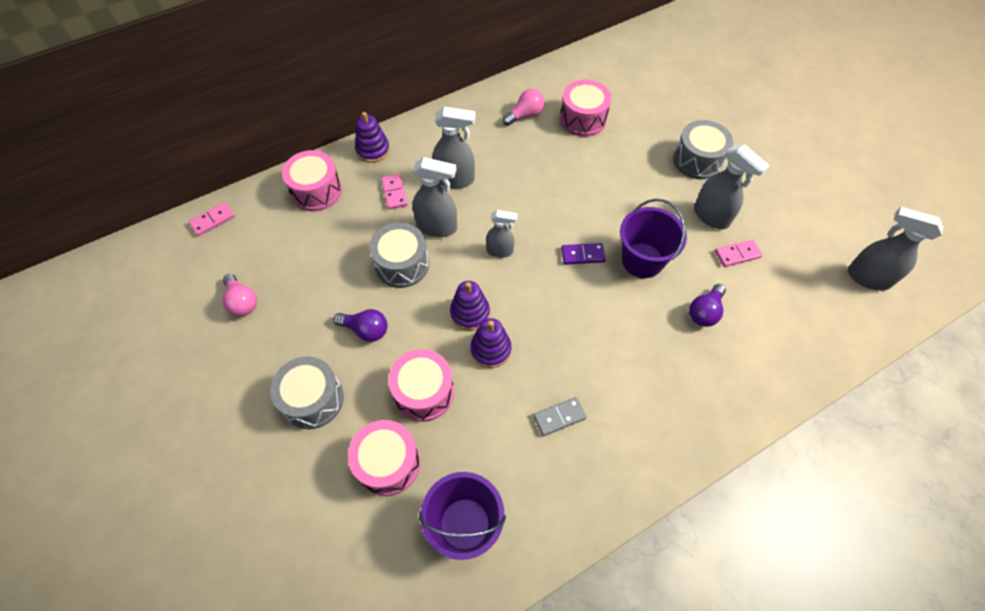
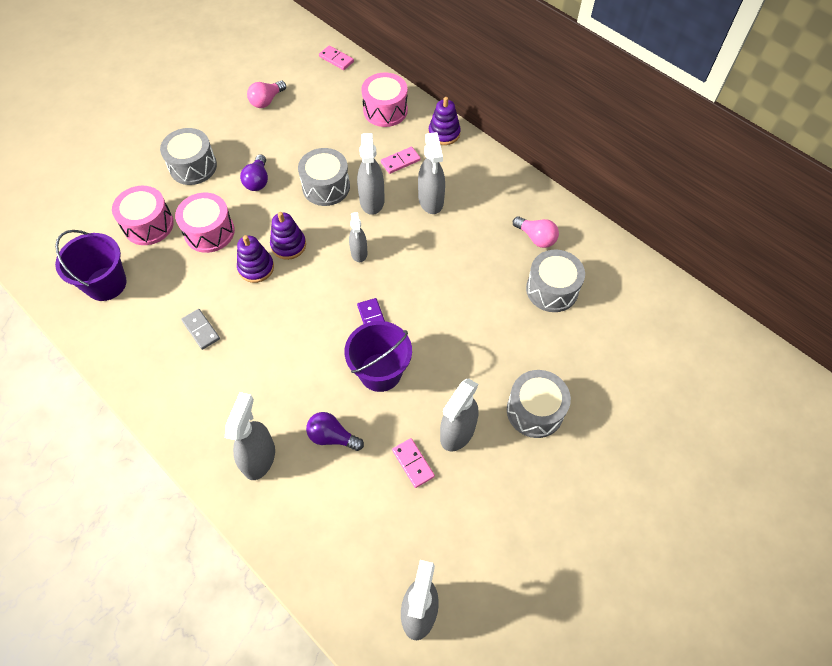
camera: 75 degrees right, 0 degrees up
(583, 119) = (552, 289): pink drum -> grey drum
(720, 378) = (259, 458): none -> grey spray bottle

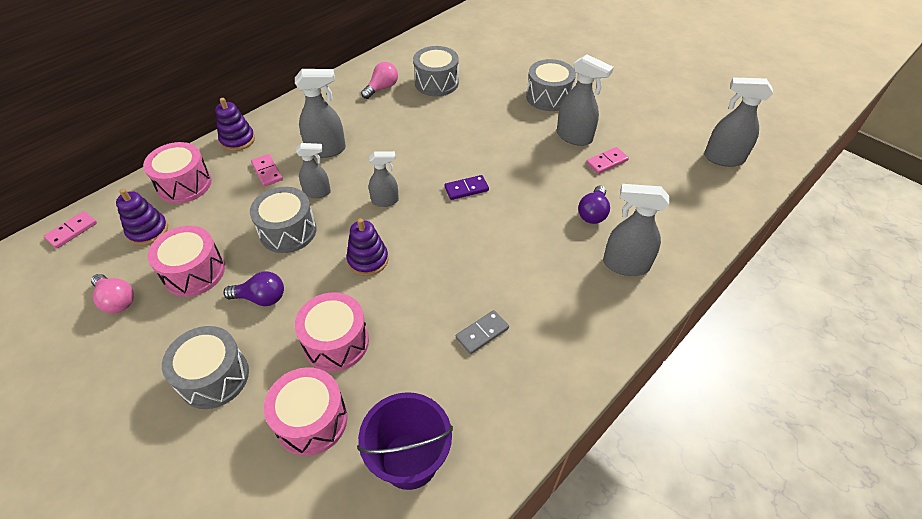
camera: 90 degrees left, 10 degrees down
(256, 268) = (397, 287): purple stacking toy -> purple stacking toy (148, 231)
(288, 137) = (194, 272): none -> pink drum
(372, 201) = (317, 192): grey spray bottle -> grey spray bottle, size x0.64
(380, 372) = (523, 183): purple bucket -> none

